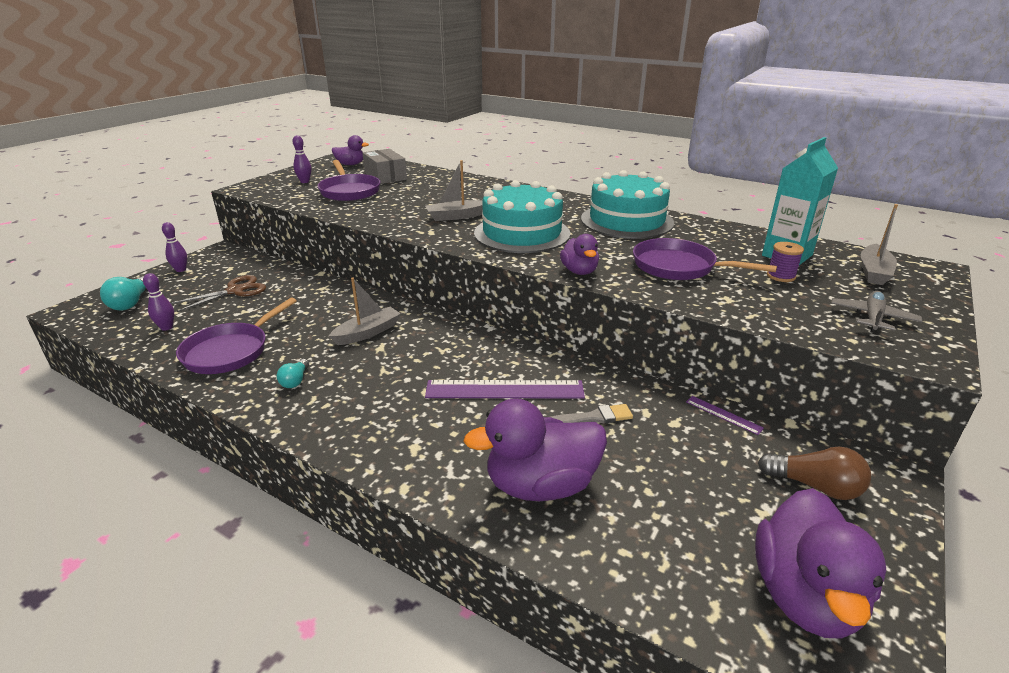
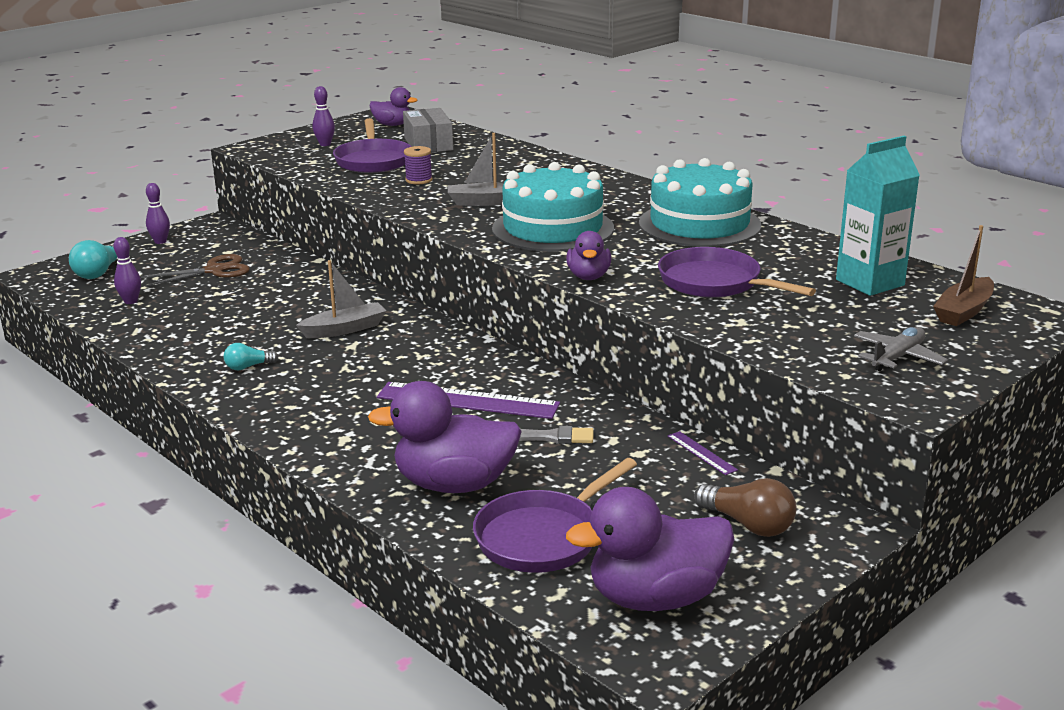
camera: 15 degrees right, 5 degrees down
(230, 351) = (190, 331): purple pan -> purple pan (543, 536)
(295, 381) = (248, 367): turquoise light bulb -> turquoise light bulb turned 45 degrees clockwise
(781, 276) = (834, 304): purple spool -> purple spool (419, 180)
(805, 596) = (655, 598): purple duck -> purple duck turned 45 degrees clockwise
(873, 272) = (963, 311): grey boat -> brown boat

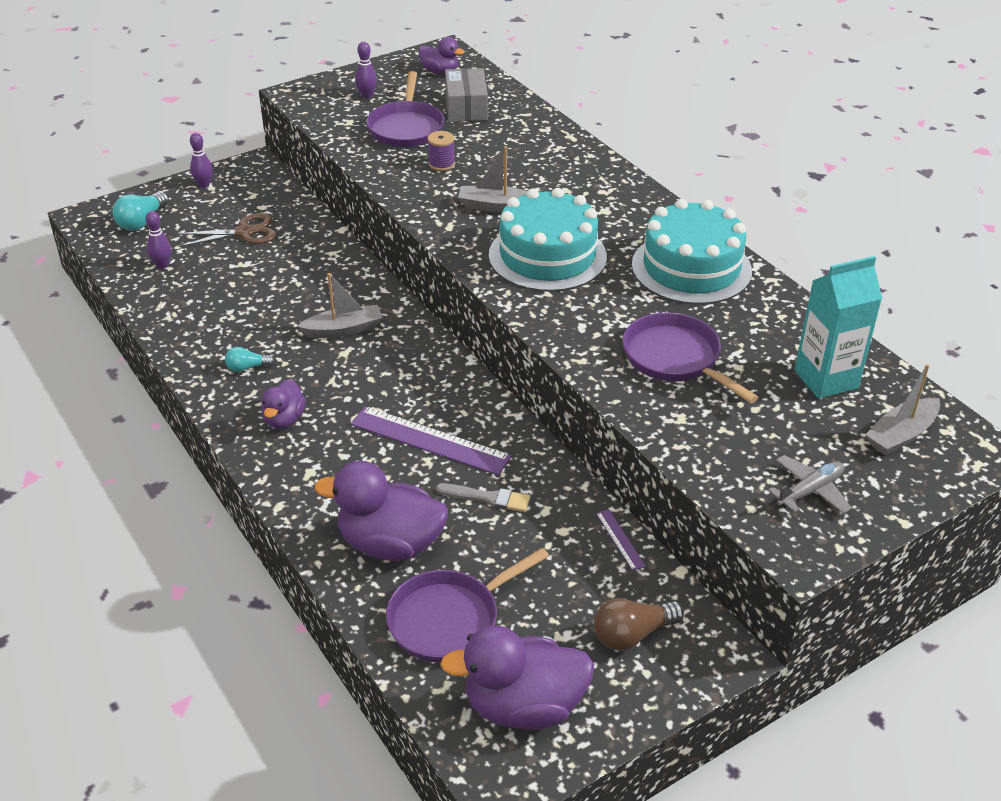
camera: 10 degrees right, 15 degrees up
(588, 277) = (559, 333): purple duck -> purple duck (284, 419)
(748, 524) = (632, 634): brown light bulb -> brown light bulb turned 105 degrees clockwise
(963, 311) = (901, 435): brown boat -> grey boat

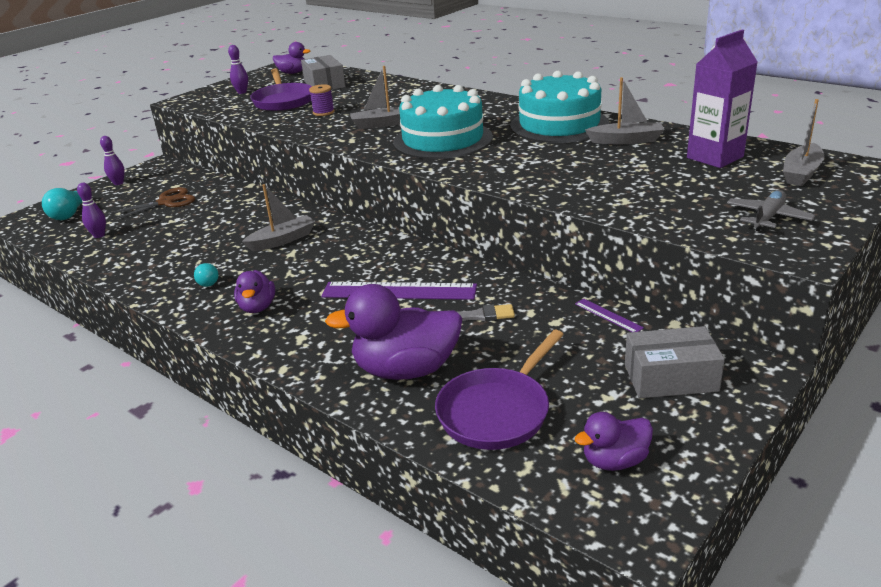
camera: 15 degrees left, 10 degrees down
(247, 367) = (206, 281): turquoise light bulb -> turquoise light bulb turned 90 degrees counterclockwise
(523, 706) = (614, 461): purple duck -> purple duck, size x0.55
(632, 634) = (670, 378): brown light bulb -> grey box
(675, 359) = (590, 170): purple pan -> none
(748, 319) = (626, 140): none -> grey boat
(826, 379) = (715, 157): turquoise carton -> purple carton

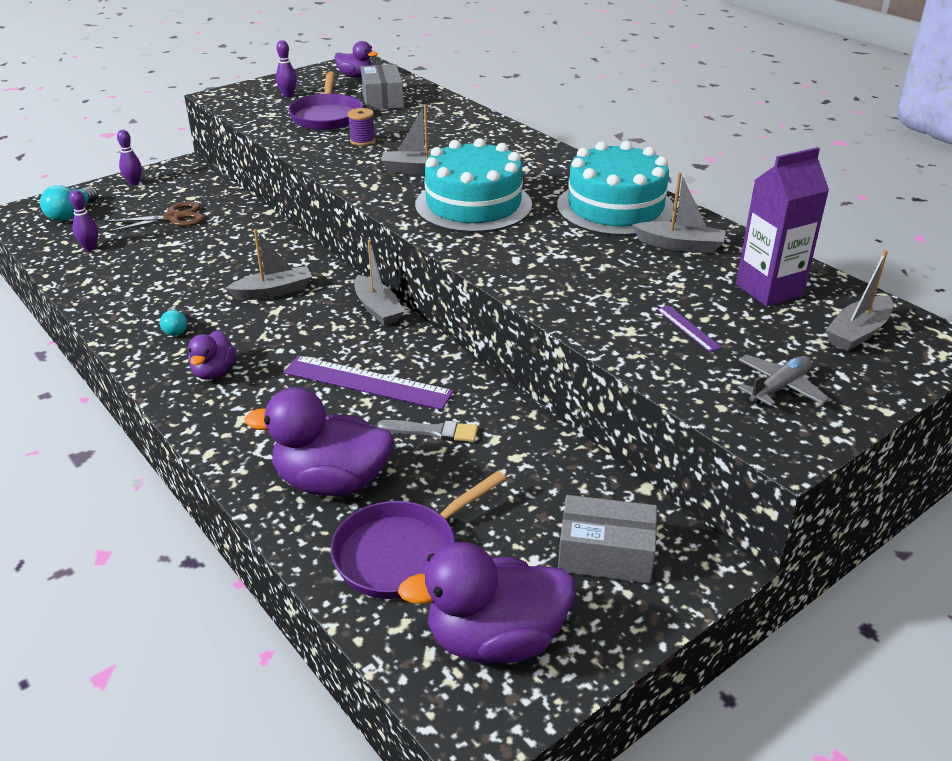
camera: 10 degrees right, 5 degrees up
(380, 238) = (377, 309): none -> grey boat
(608, 315) = (577, 461): purple ruler -> purple ruler (688, 328)
(614, 461) = (495, 639): purple duck -> purple duck, size x1.82

